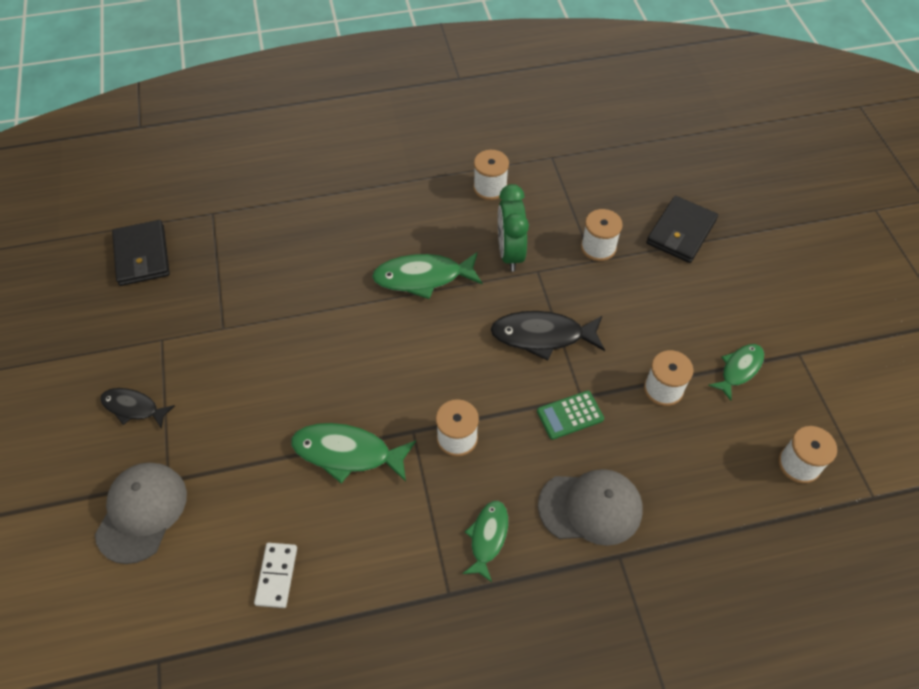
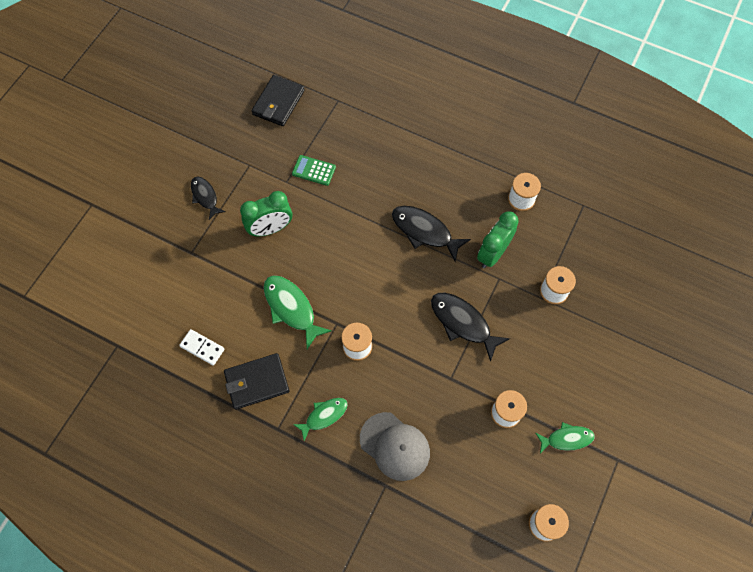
camera: 40 degrees right, 10 degrees up
(142, 512) = (166, 260): grey cap -> none
(247, 388) = (270, 229): none -> green clock
(276, 576) = (202, 348): white domino -> white domino turned 75 degrees clockwise
(423, 277) = (424, 231): green fish -> black fish
(570, 415) = (433, 384): green calculator -> green calculator (314, 170)
(681, 232) = (621, 321): black wallet -> black wallet (257, 382)

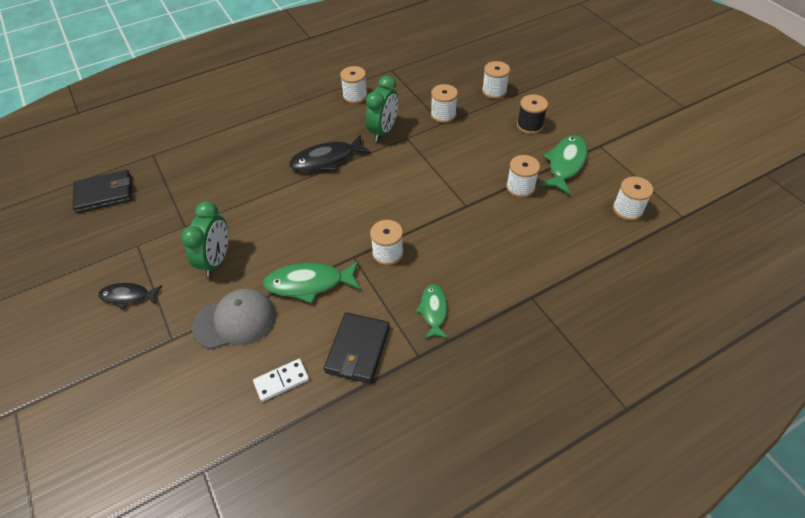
camera: 55 degrees left, 15 degrees down
(278, 103) = (104, 194): black wallet -> black wallet turned 75 degrees counterclockwise
(314, 170) = (196, 201): green calculator -> none
(395, 446) = (499, 272): grey cap -> grey cap (235, 320)
(463, 323) = (425, 175): black fish -> none
(493, 254) = (383, 131): green clock -> green clock turned 135 degrees counterclockwise
(566, 439) = (565, 164): green fish -> green fish, size x1.58
(598, 378) = (529, 125): none -> black spool
(625, 317) = (494, 91): none -> white spool

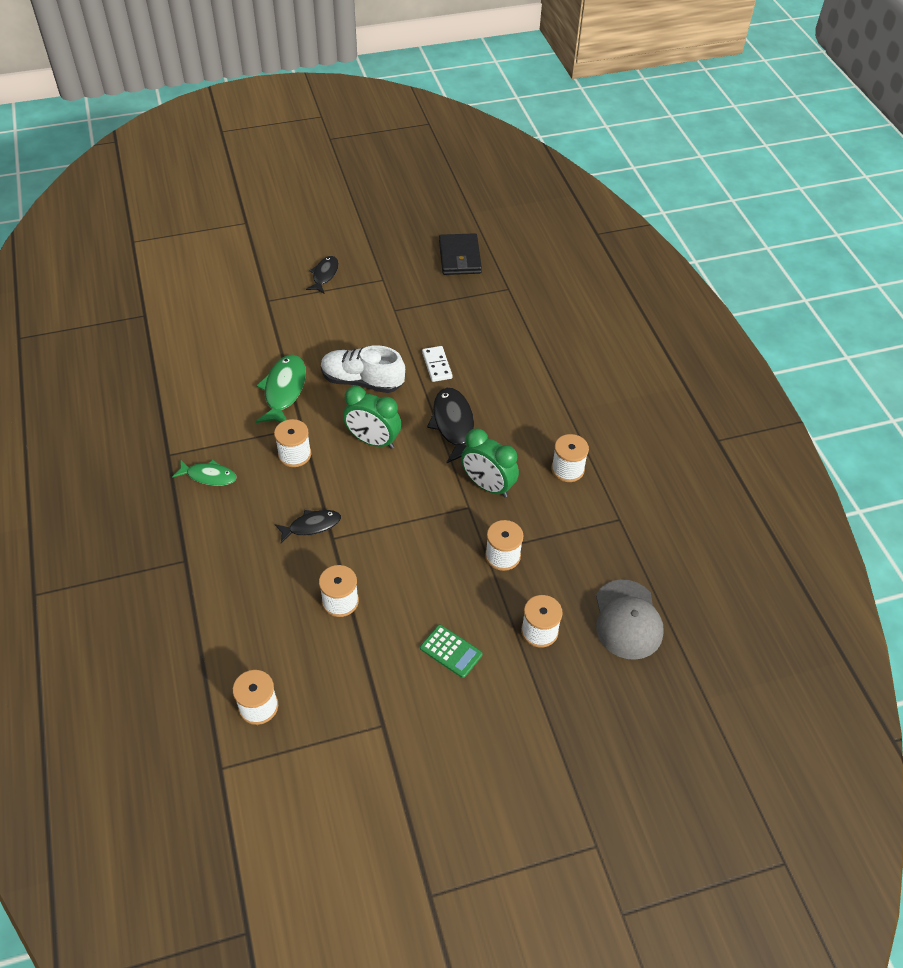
camera: 100 degrees right, 0 degrees up
(216, 260) = (341, 330): green clock -> green clock (373, 441)
(235, 320) = (266, 338): grey cap -> grey cap (627, 619)
(281, 381) = (192, 362): white domino -> white domino (437, 365)
(286, 227) = (362, 381): none -> white shoe
(358, 349) = (196, 414): black wallet -> none
(460, 221) = (311, 526): none -> black fish
(529, 125) = (451, 651): black spool -> green calculator
(565, 164) = (362, 667): green fish -> none

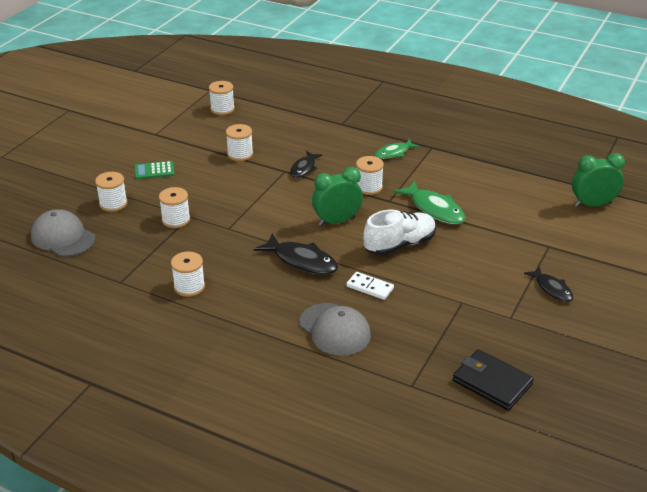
camera: 135 degrees right, 15 degrees down
(488, 486) = (231, 245): green clock -> green clock (592, 204)
(505, 354) = (334, 329): none -> grey cap

